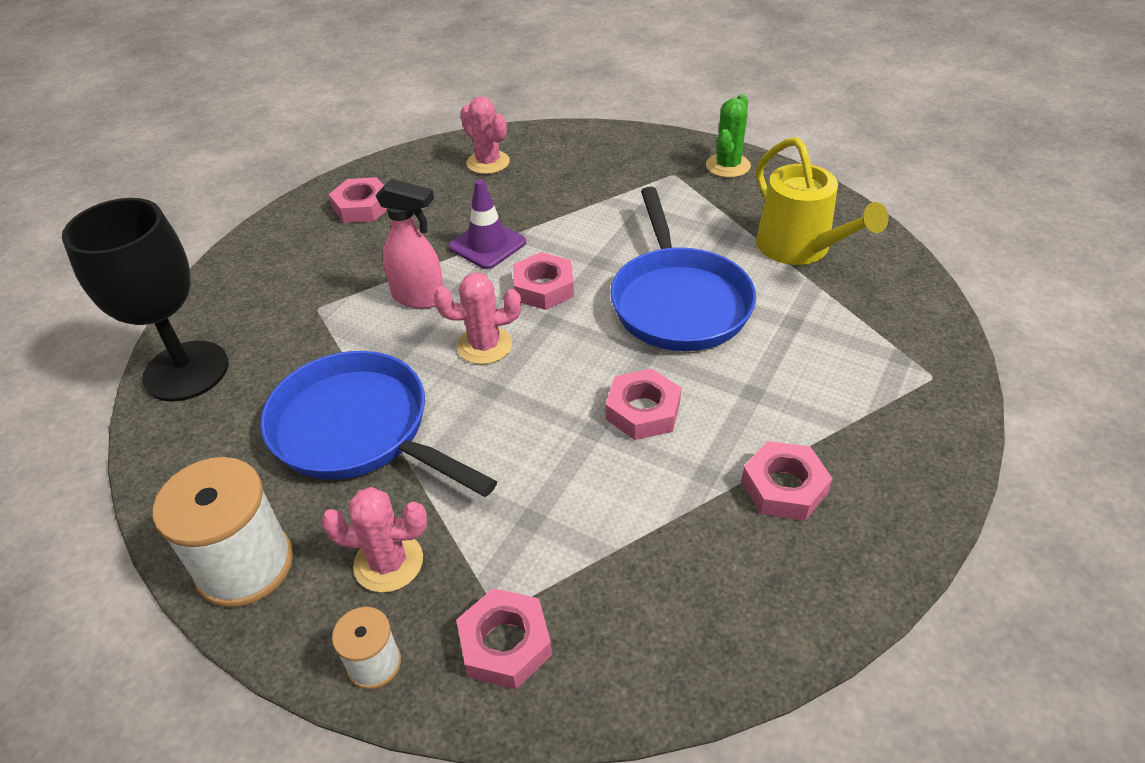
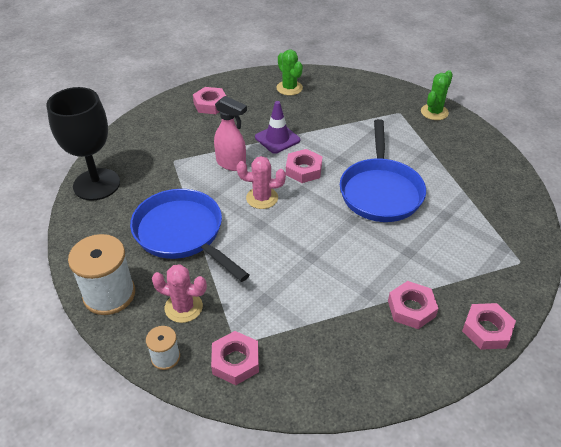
camera: 10 degrees right, 0 degrees up
(488, 162) = (289, 88): pink cactus -> green cactus
(643, 411) = (342, 251): pink nut -> pink nut (486, 330)
(799, 248) = (463, 171): yellow watering can -> none

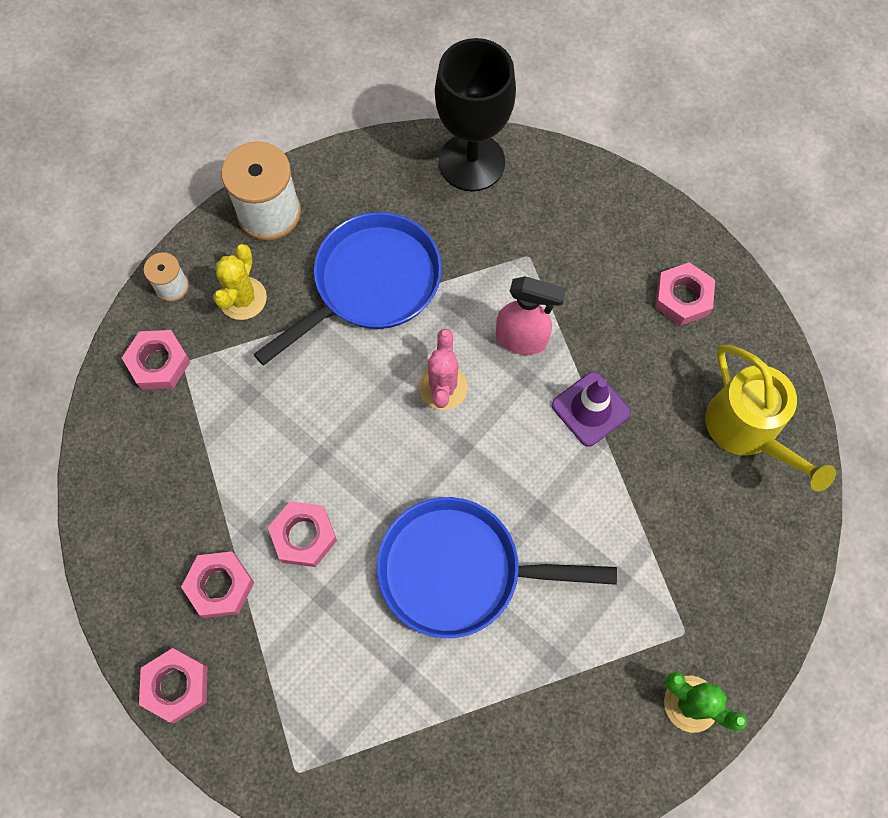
camera: 90 degrees right, 25 degrees up
(183, 307) = (243, 298): pink cactus -> yellow cactus
(231, 164) = (522, 340): pink spray bottle -> pink spray bottle turned 105 degrees counterclockwise
(289, 88) = (747, 430): green cactus -> yellow watering can
(303, 170) = (510, 450): pink nut -> pink nut (304, 536)

